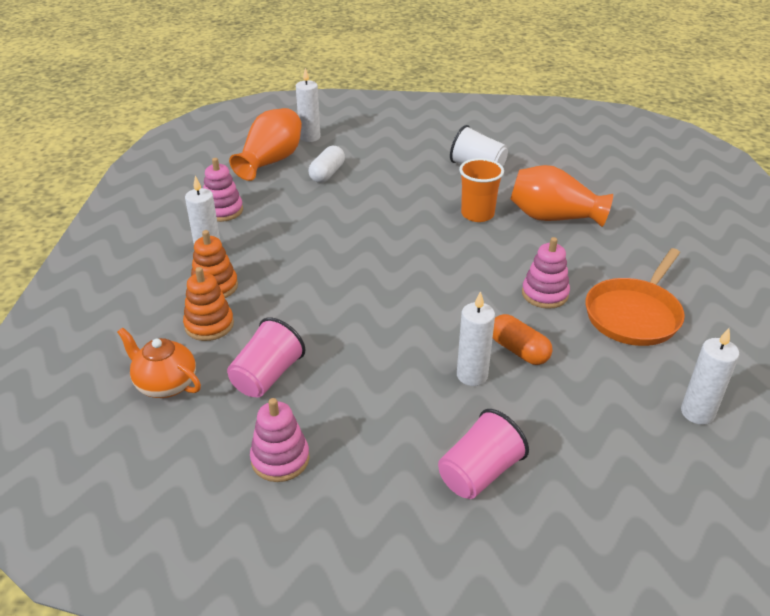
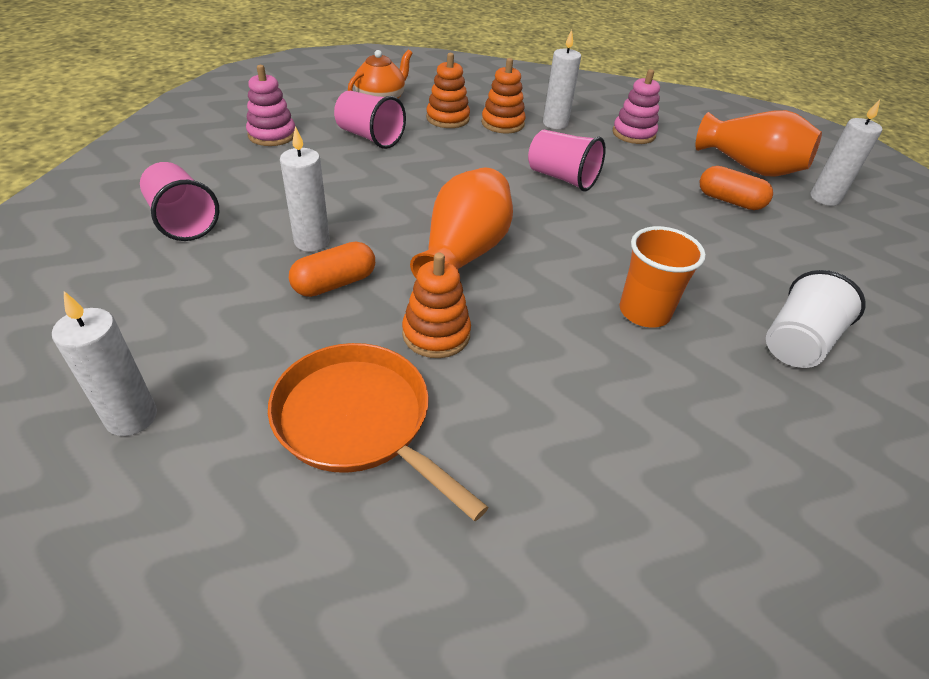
camera: 95 degrees right, 5 degrees up
(317, 248) = (562, 178): none -> pink cup
(327, 174) = (729, 201): white capsule -> orange capsule
(544, 294) = (436, 334): pink stacking toy -> orange stacking toy
(553, 217) = (642, 400): orange vase -> orange vase (463, 253)

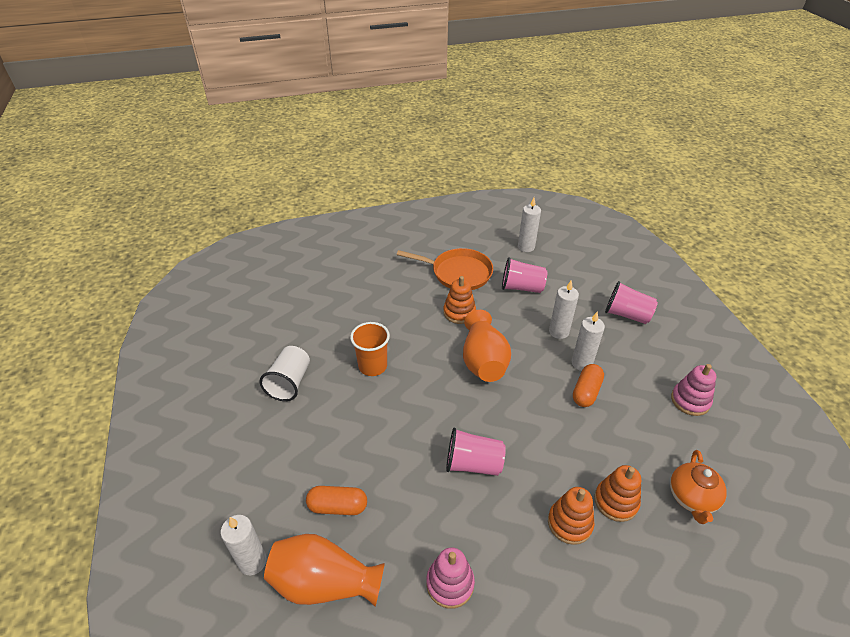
camera: 155 degrees right, 0 degrees up
(334, 283) = (522, 316): orange capsule -> orange capsule (586, 392)
(369, 137) = (636, 436): pink cup -> pink cup (521, 287)
(555, 124) = (528, 555): white candle -> white candle (581, 363)

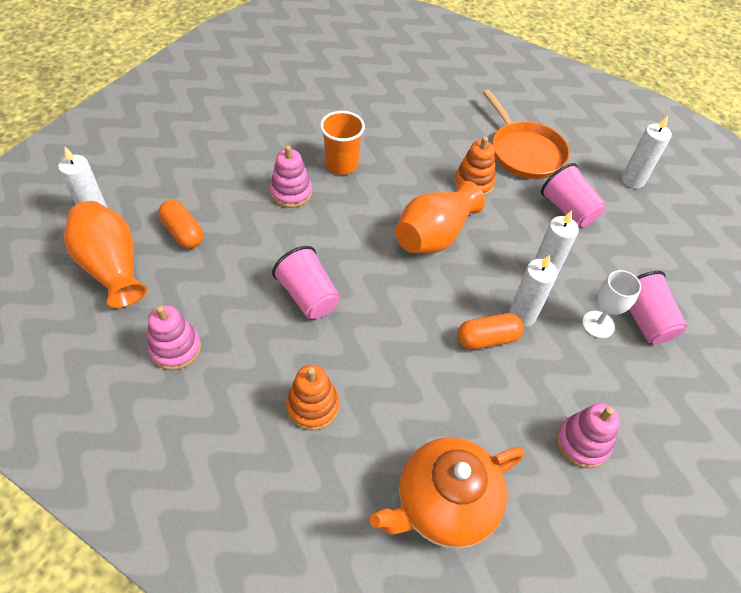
camera: 45 degrees right, 10 degrees up
(289, 382) = (269, 127): white cup -> none
(368, 412) = (291, 193): none -> pink stacking toy
(615, 335) = (598, 324): none -> white goblet
(616, 501) = (373, 434): orange stacking toy -> none
(691, 498) = (444, 504): orange teapot -> orange teapot, size x1.52

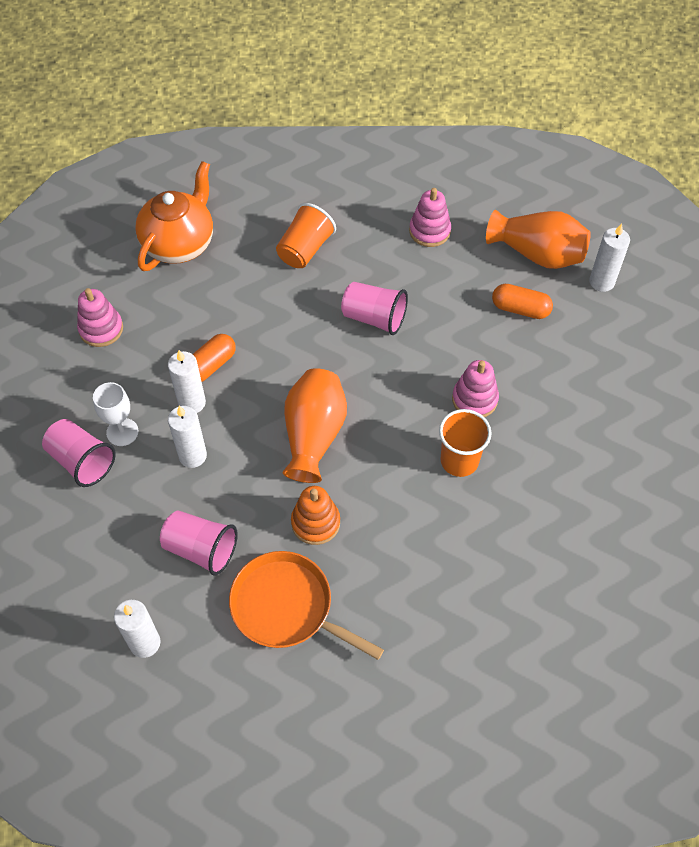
camera: 150 degrees right, 5 degrees up
(313, 406) = (305, 249): orange stacking toy -> orange cup

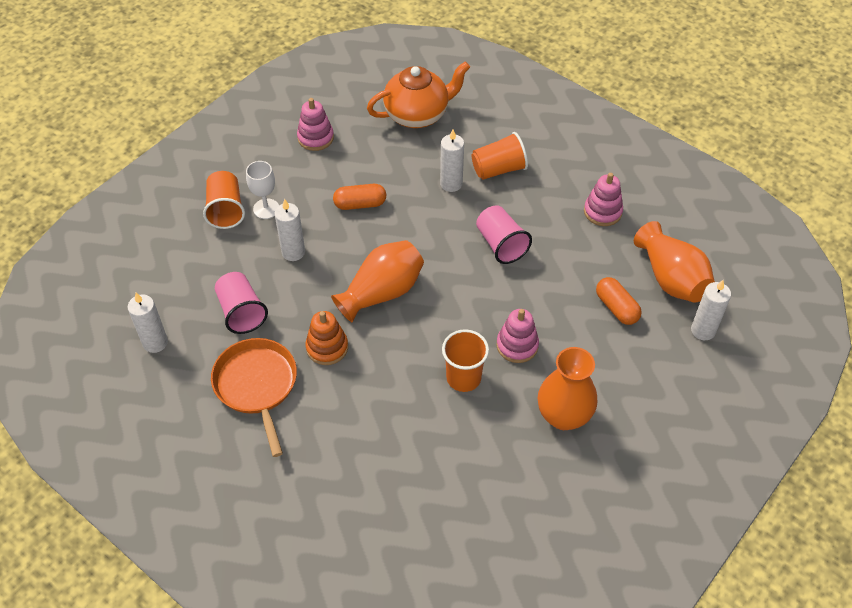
camera: 40 degrees right, 5 degrees down
(82, 461) = (226, 210): pink cup -> orange cup
(192, 403) = (325, 219): white candle -> white candle (451, 184)
(568, 433) = (563, 416): none -> orange vase

